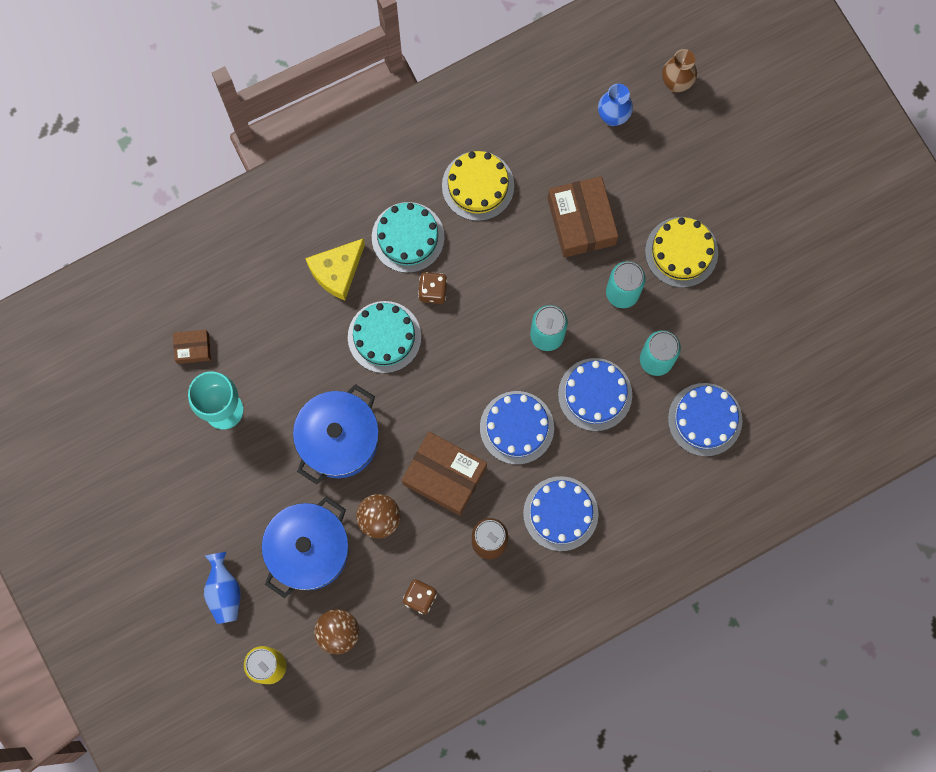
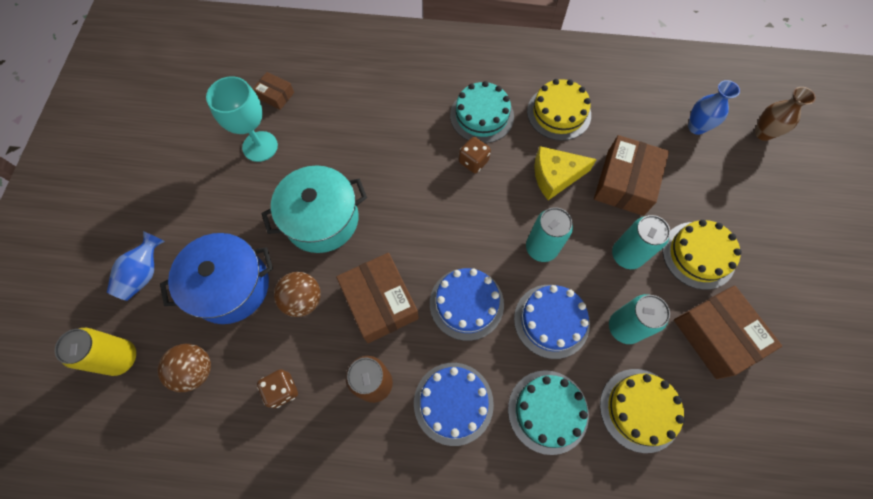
camera: 35 degrees right, 10 degrees down
(337, 271) = (413, 107): yellow cheese -> yellow cheese (555, 176)
(338, 439) = (322, 219): blue pot -> turquoise pot
(384, 337) = (413, 170): turquoise cake -> turquoise cake (548, 411)
(705, 419) = (640, 409): blue cake -> yellow cake
(731, 317) = (716, 335): none -> brown box

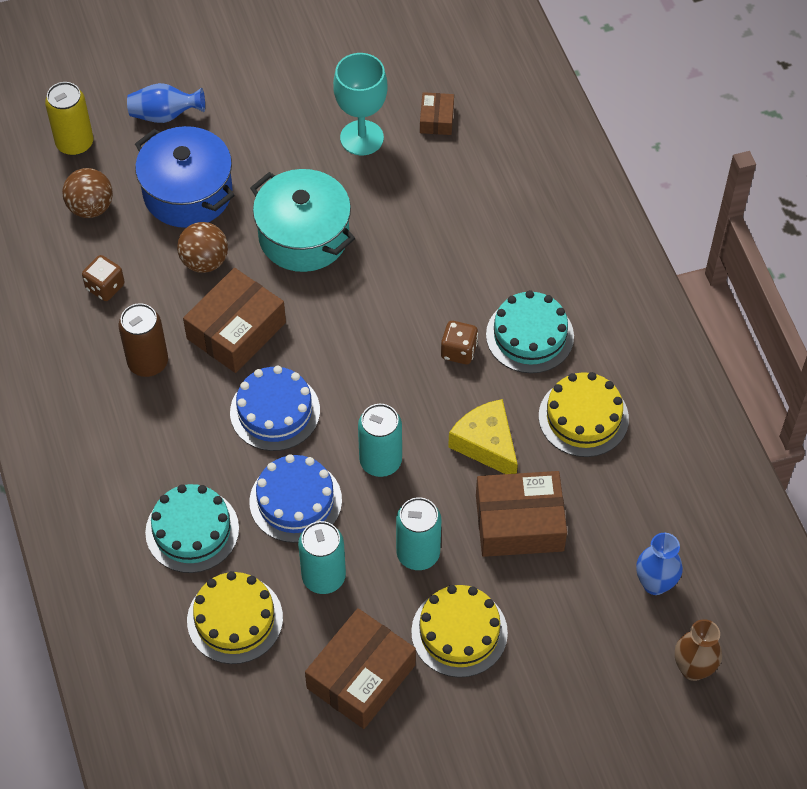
camera: 65 degrees right, 10 degrees down
(453, 403) = (161, 440): blue cake -> none

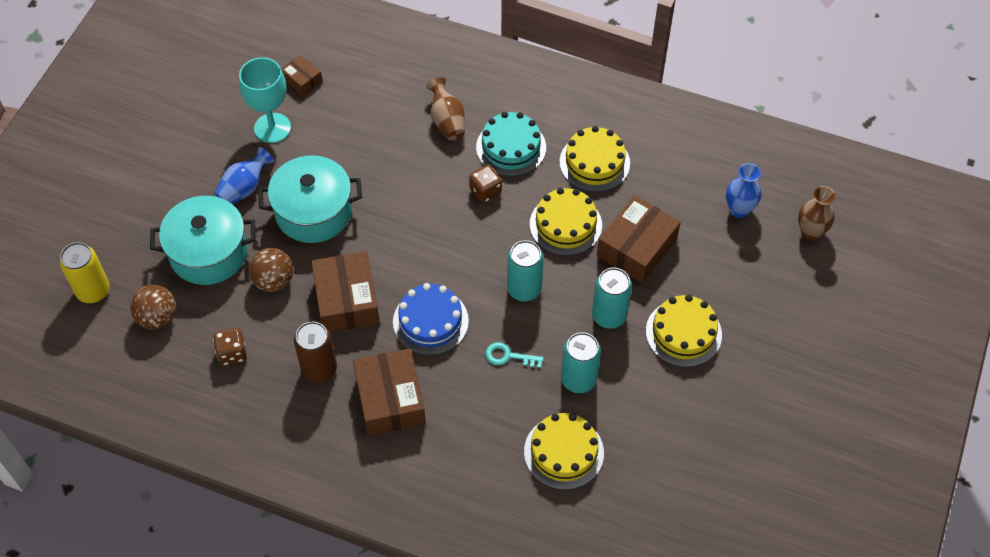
camera: 50 degrees left, 0 degrees up
(165, 115) = (130, 222): blue vase -> blue vase (244, 188)
(188, 193) = (209, 253): blue pot -> turquoise pot
(192, 530) = (474, 431): turquoise cake -> none
(295, 501) = (508, 356): blue cake -> turquoise key
(361, 676) = (668, 408): brown box -> brown box (390, 399)
(486, 444) = (565, 224): yellow cheese -> yellow cake
(507, 263) = (447, 121): none -> brown vase

